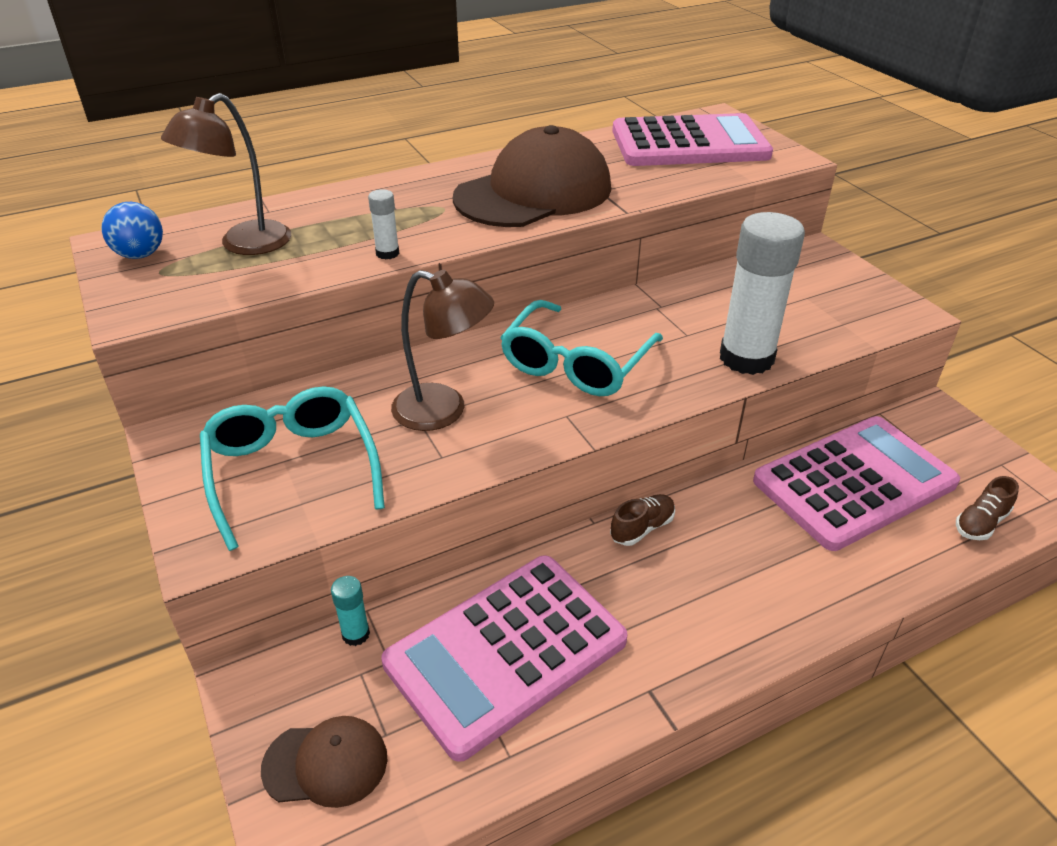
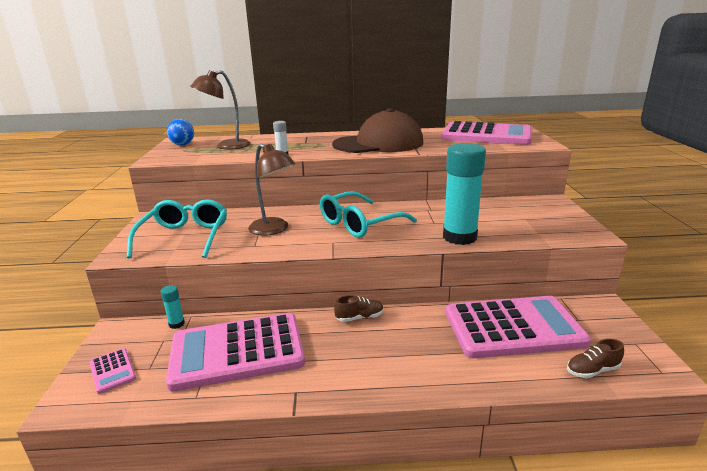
camera: 25 degrees right, 15 degrees down
(326, 763) = (112, 371): brown cap -> pink calculator
(746, 358) = (459, 237): white glue stick -> turquoise glue stick

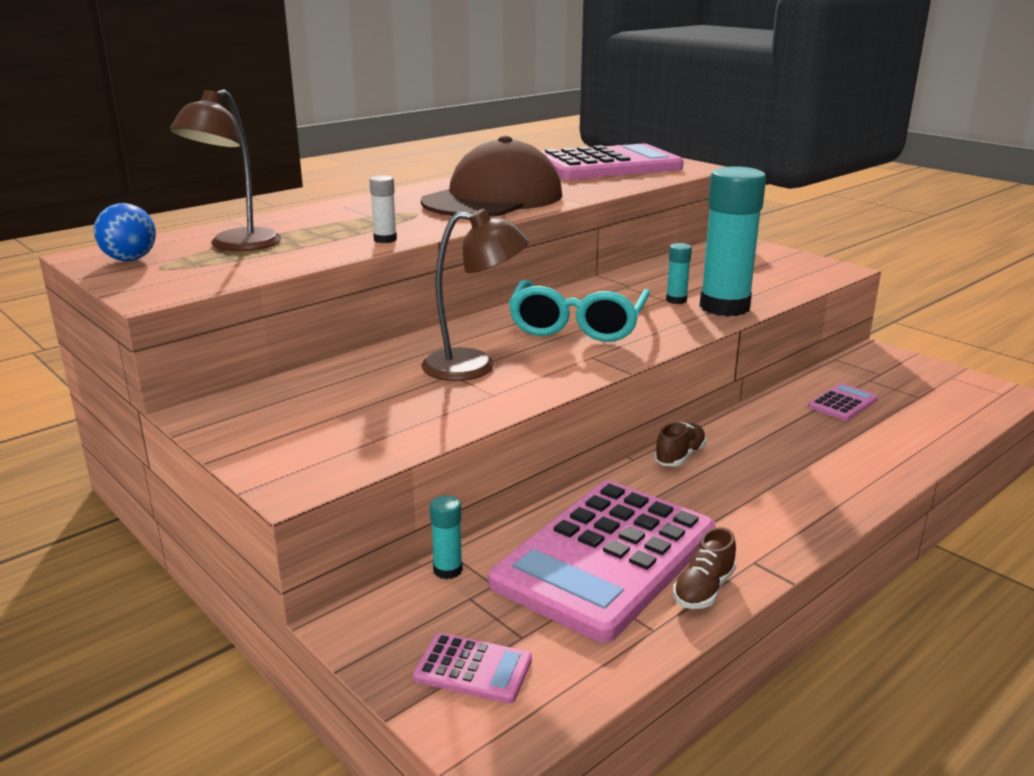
camera: 40 degrees left, 0 degrees up
(185, 237) = (348, 419): turquoise glasses -> none
(439, 225) = (676, 300): none -> turquoise glue stick
(513, 328) = (842, 403): pink calculator -> pink calculator, size x0.41
(592, 370) = (959, 414): brown shoe -> brown shoe (703, 590)

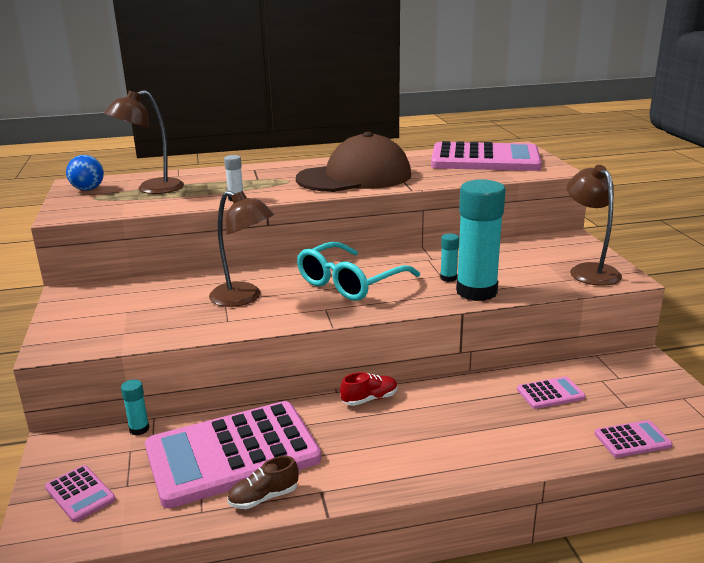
camera: 30 degrees right, 0 degrees up
(679, 456) = (369, 399): brown shoe -> red shoe
(797, 268) = (589, 270): none -> brown lamp
(960, 423) = (632, 440): none -> pink calculator

